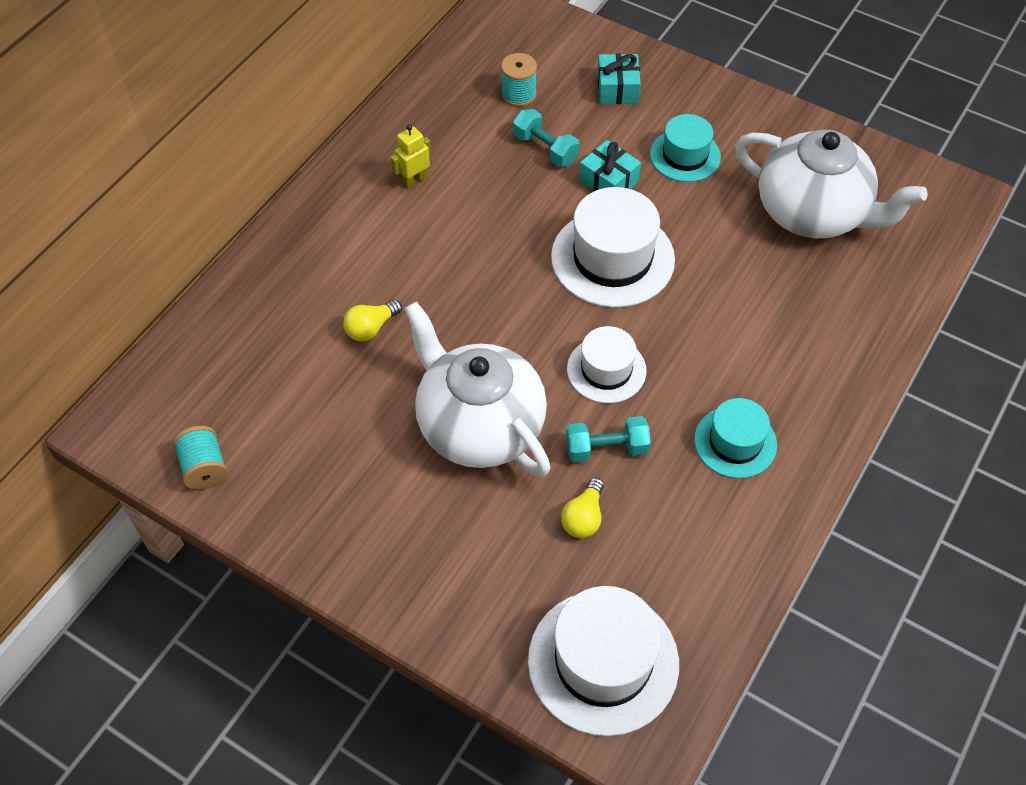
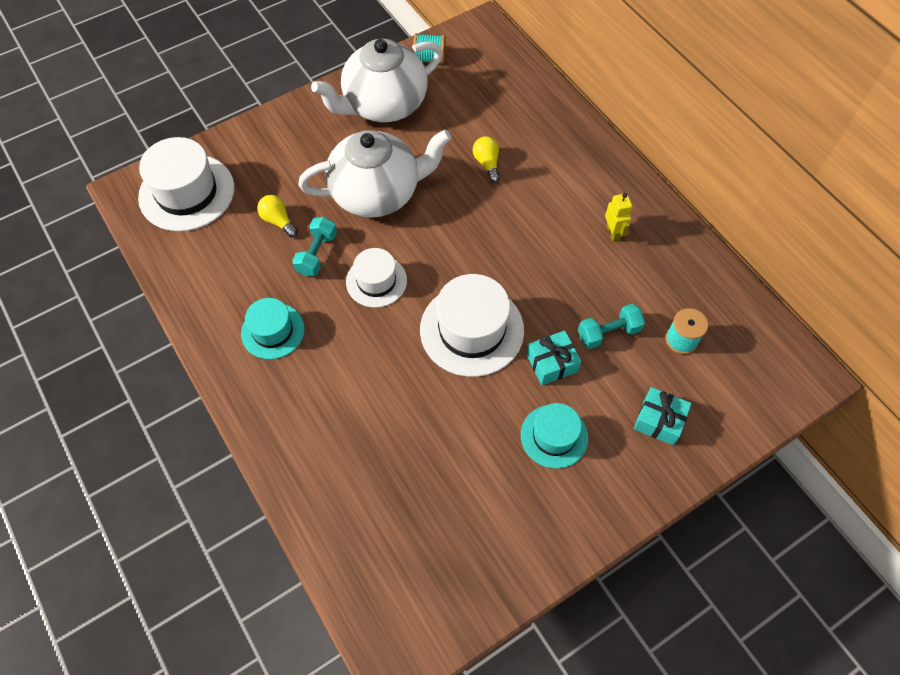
camera: 115 degrees right, 5 degrees up
(813, 213) = (440, 506): white teapot -> white teapot (383, 105)

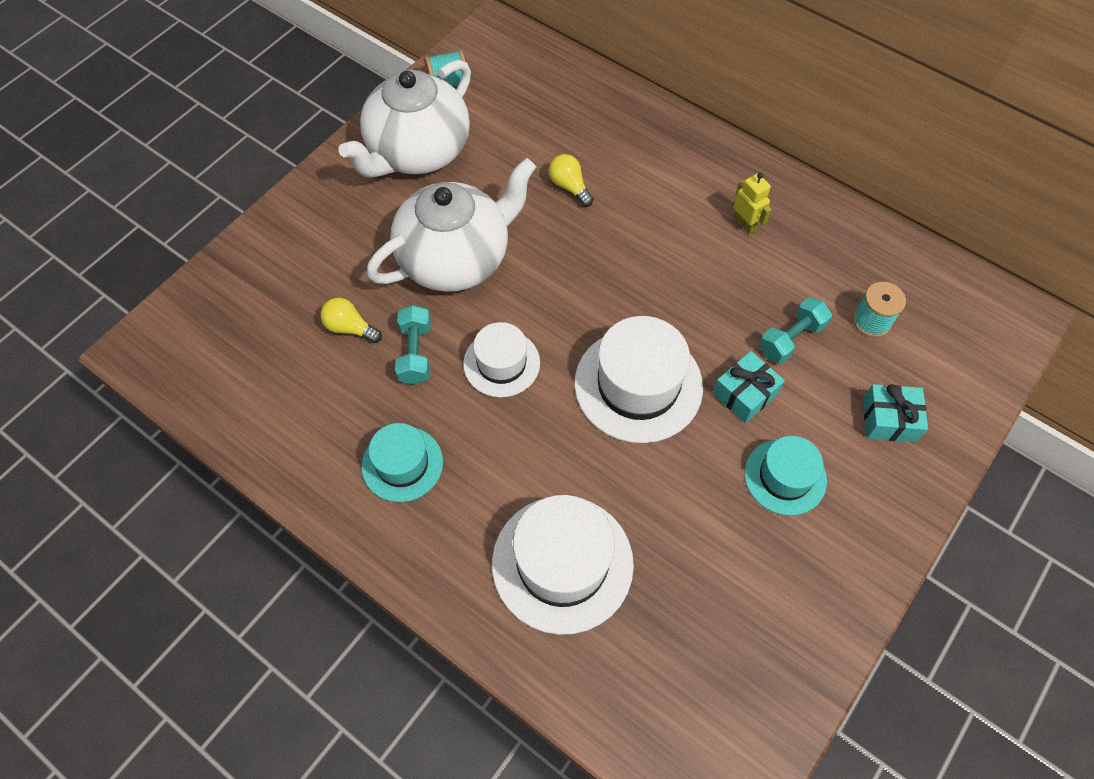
camera: 20 degrees left, 0 degrees up
(187, 192) = (217, 328): white hat -> white hat (562, 563)

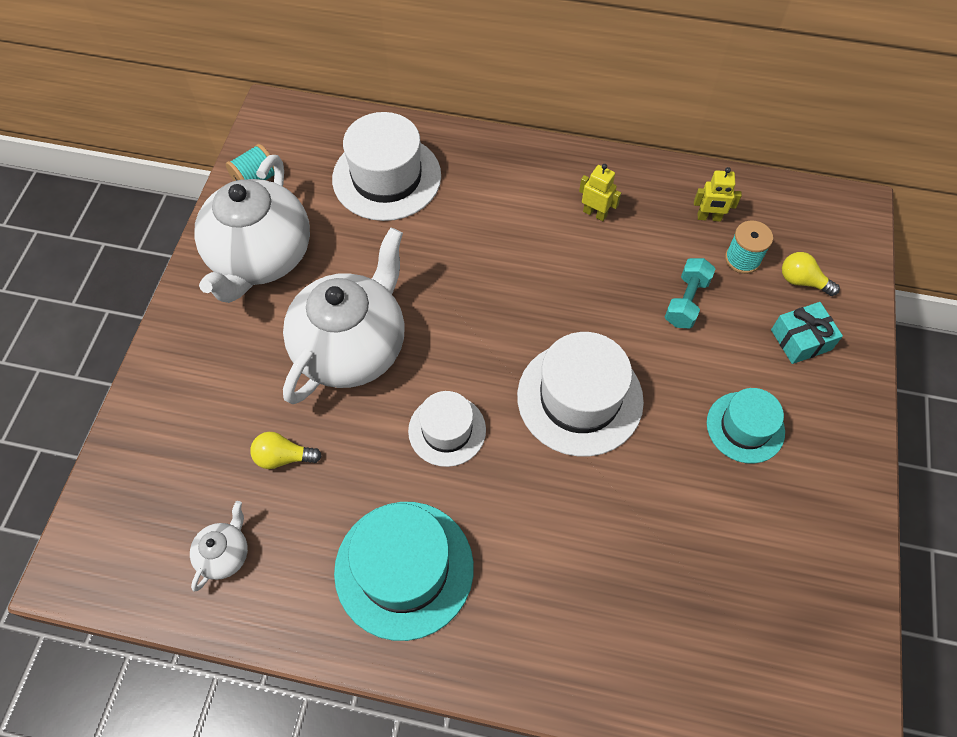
camera: 25 degrees left, 0 degrees up
(262, 387) = (225, 554): none -> white teapot
(402, 464) = (404, 569): turquoise hat -> turquoise hat, size x1.65
(415, 353) = (360, 455): turquoise dumbbell -> none
(562, 563) = (600, 595): white hat -> white hat (387, 177)
(569, 187) = (423, 237): yellow light bulb -> yellow light bulb (802, 281)
(745, 394) = (674, 367): turquoise gift -> none
(858, 269) = (709, 217): none -> yellow robot

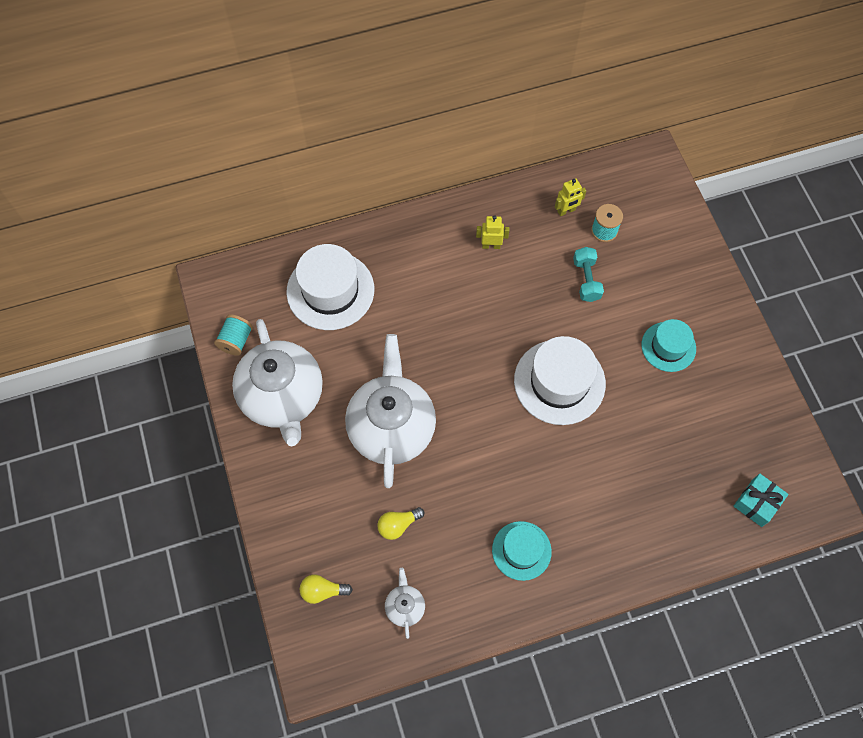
camera: 30 degrees left, 5 degrees up
(404, 569) = (521, 550): turquoise hat -> turquoise hat, size x0.61
(447, 430) = (490, 449): white hat -> none
(801, 340) = (669, 270): turquoise gift -> turquoise gift (757, 503)
(802, 281) = (649, 228): yellow light bulb -> yellow light bulb (323, 591)

